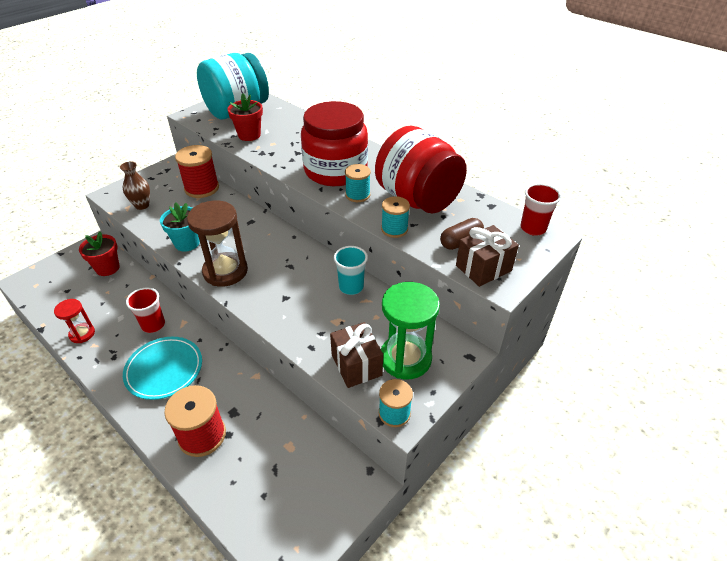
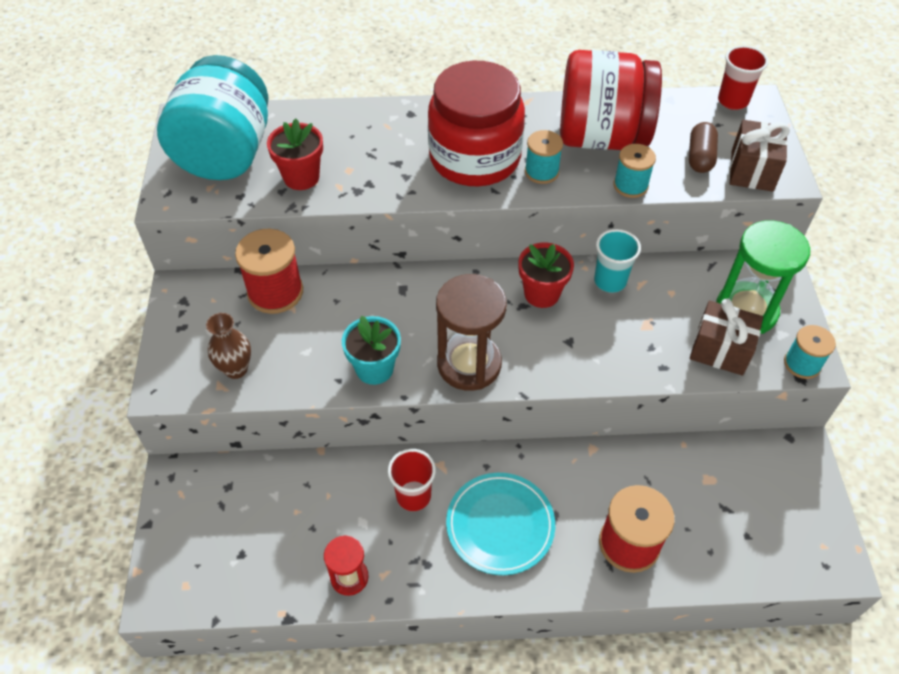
camera: 45 degrees left, 10 degrees up
(107, 268) = (247, 487): red flower pot -> red flower pot (542, 294)

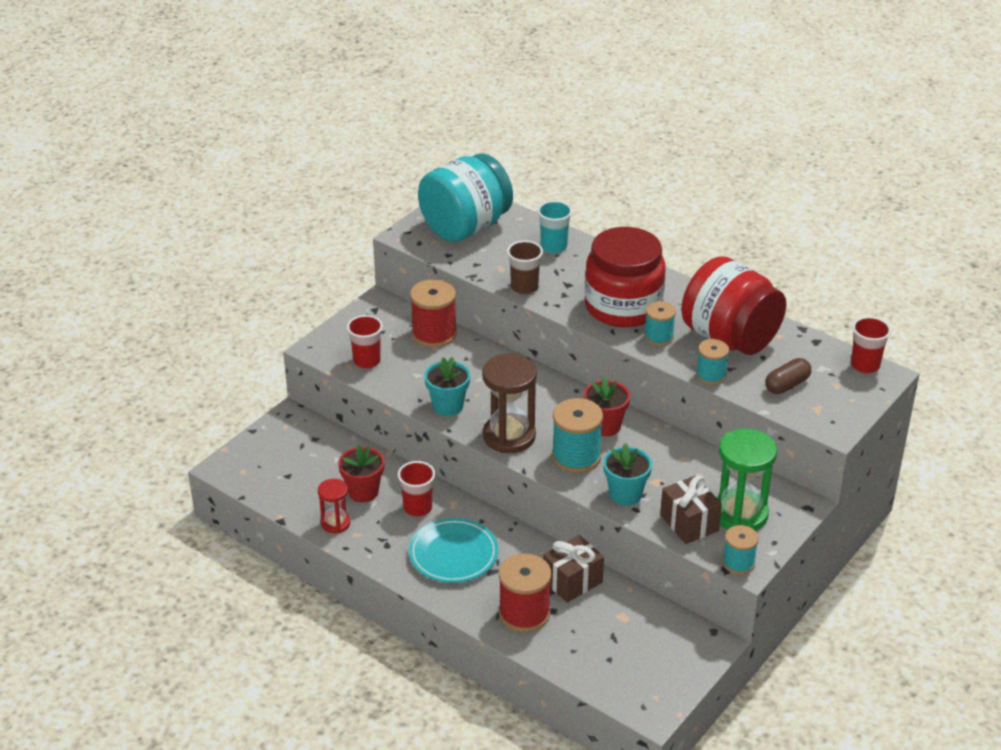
camera: 40 degrees right, 15 degrees down
(236, 369) = (367, 361): brown vase -> red cup
(301, 177) = (497, 263): red flower pot -> red flower pot (363, 492)
(359, 190) = (524, 287): none -> brown cup
(553, 345) = (576, 456): none -> turquoise spool
(610, 281) = (662, 445): turquoise cup -> turquoise cup (553, 246)
(638, 357) = (625, 494): none -> turquoise flower pot
(752, 170) = (815, 412): brown gift -> brown gift (572, 581)

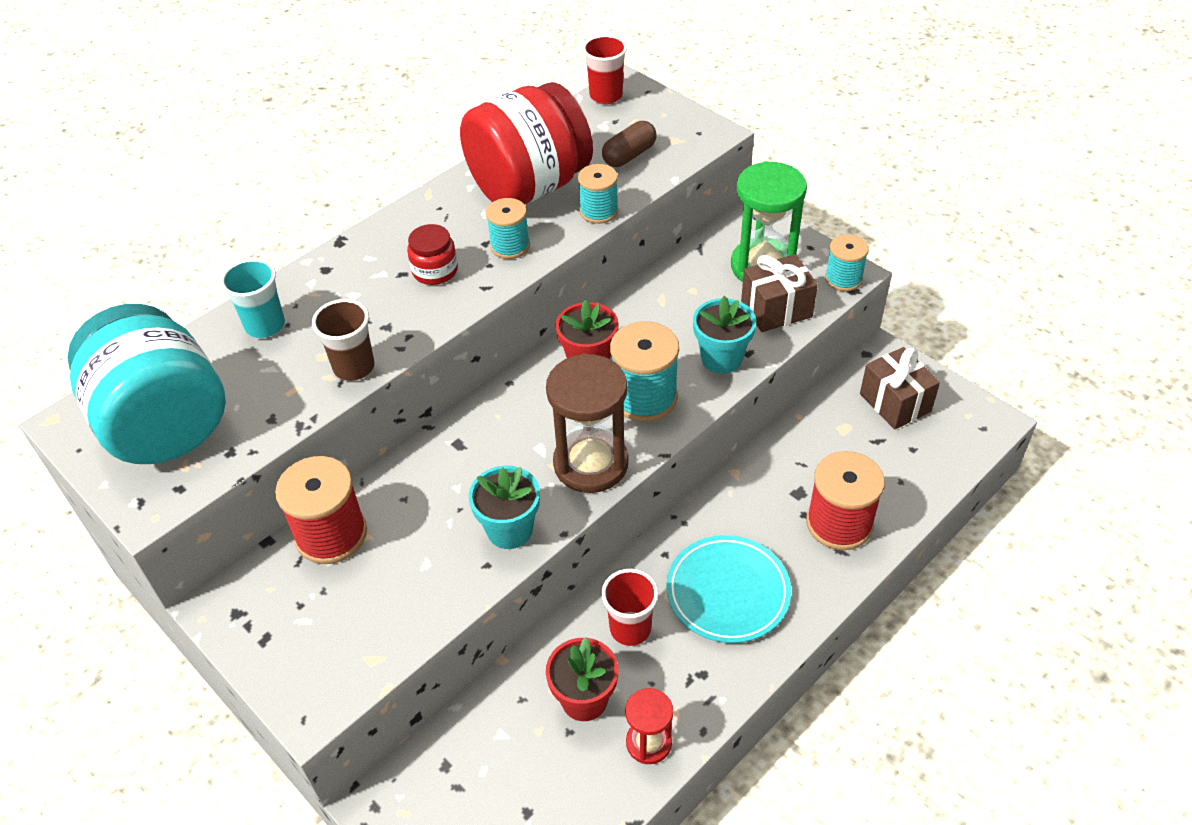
camera: 80 degrees left, 10 degrees up
(367, 361) = (371, 632): red cup -> none
(572, 581) = (784, 468): brown gift -> brown gift (895, 402)
(623, 307) = (435, 271): red jar -> red jar, size x0.43
(787, 385) = (629, 155): brown capsule -> brown capsule turned 75 degrees clockwise

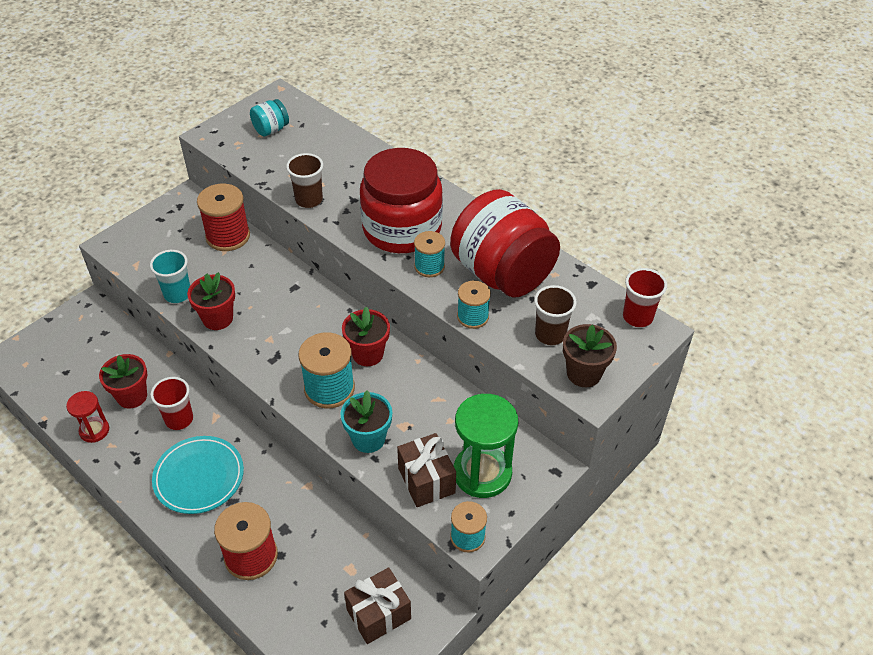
camera: 85 degrees right, 0 degrees up
(165, 424) = (271, 129): turquoise jar -> turquoise jar, size x0.43
(265, 326) = (350, 156): turquoise cup -> turquoise cup (177, 294)
(435, 271) = (402, 229): red jar -> red jar, size x2.35
(509, 530) = (217, 318): turquoise flower pot -> red flower pot
(591, 464) = (268, 358): brown hourglass -> none
(629, 155) = (550, 335): brown capsule -> brown cup
(684, 136) = (584, 373): none -> brown flower pot

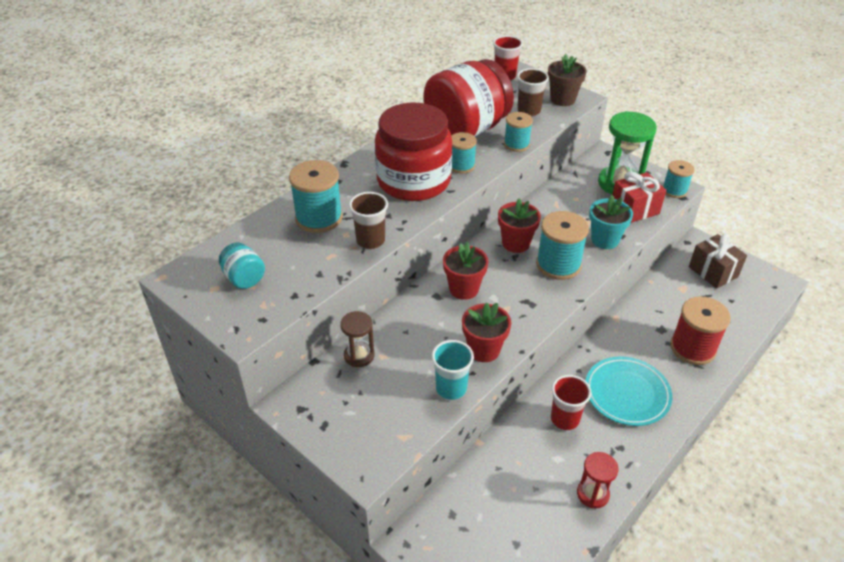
camera: 90 degrees left, 5 degrees down
(132, 396) = (542, 466): red flower pot -> red flower pot (464, 289)
(228, 236) = (359, 355): red spool -> brown hourglass
(346, 166) = (319, 218): none -> turquoise spool
(426, 480) = (634, 209): brown gift -> red gift

